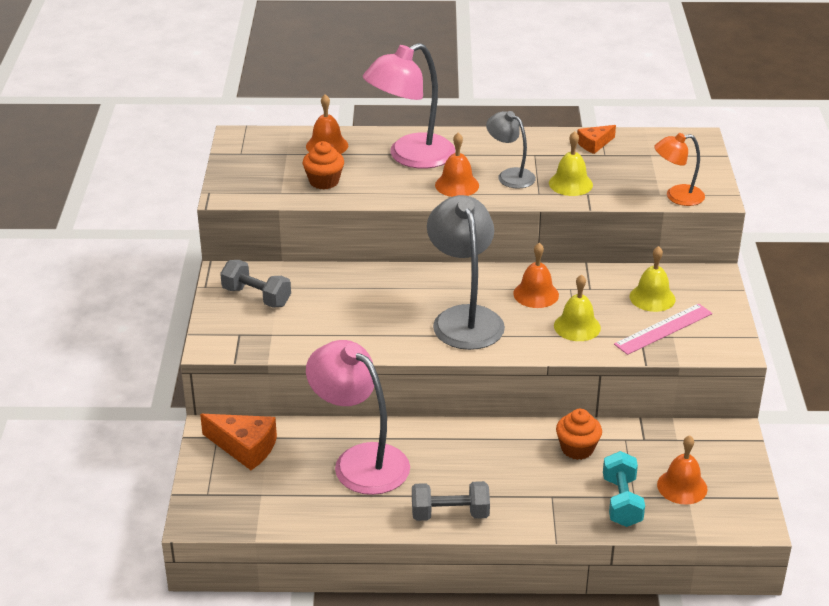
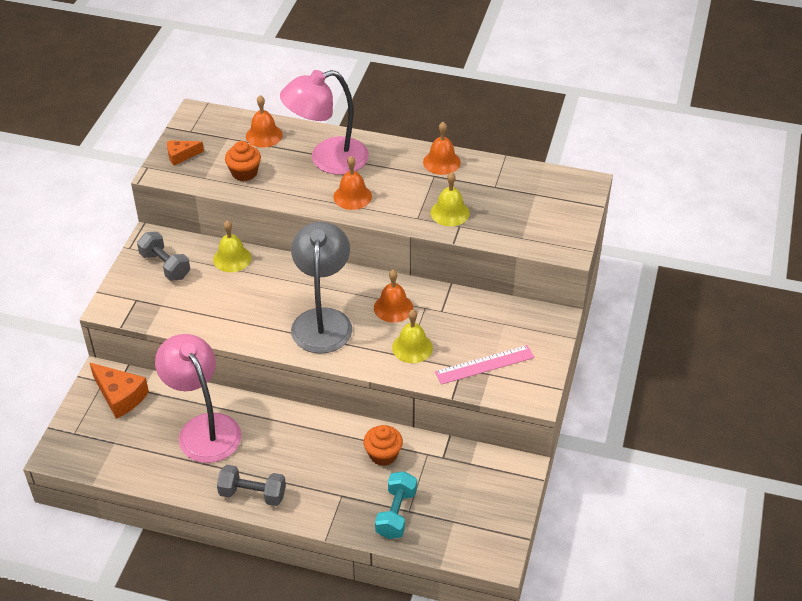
camera: 15 degrees right, 10 degrees up
(510, 175) = (402, 194): grey lamp -> none
(594, 144) = (491, 174): orange cheese -> orange cheese (181, 156)
(652, 298) = (490, 331): yellow bell -> yellow bell (232, 258)
(677, 196) = (536, 243): orange lamp -> none
(682, 486) = (453, 510): orange bell -> orange bell (441, 162)

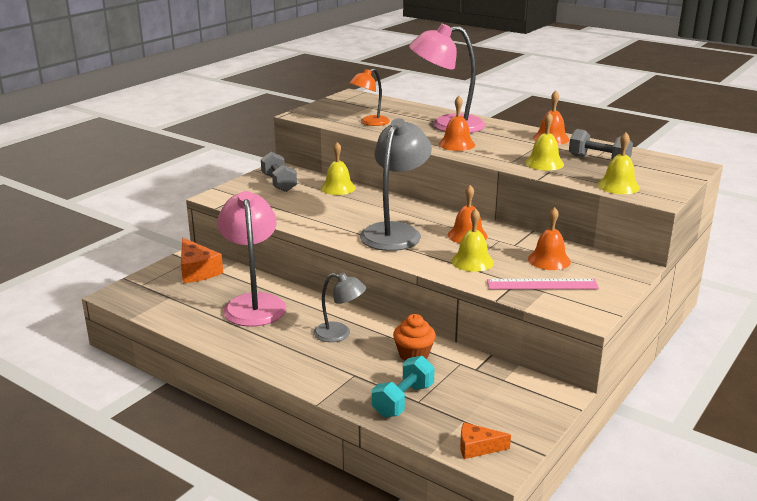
camera: 20 degrees right, 20 degrees down
(181, 156) = (324, 110): orange cheese -> orange cheese (477, 448)
(244, 173) = (370, 123): orange cupcake -> orange lamp
(252, 494) = (267, 355): grey dumbbell -> grey dumbbell (599, 160)
(264, 135) = (400, 109): orange bell -> orange bell (549, 260)
(305, 447) = (339, 334): none -> grey lamp
(529, 238) = (618, 186): none -> yellow bell

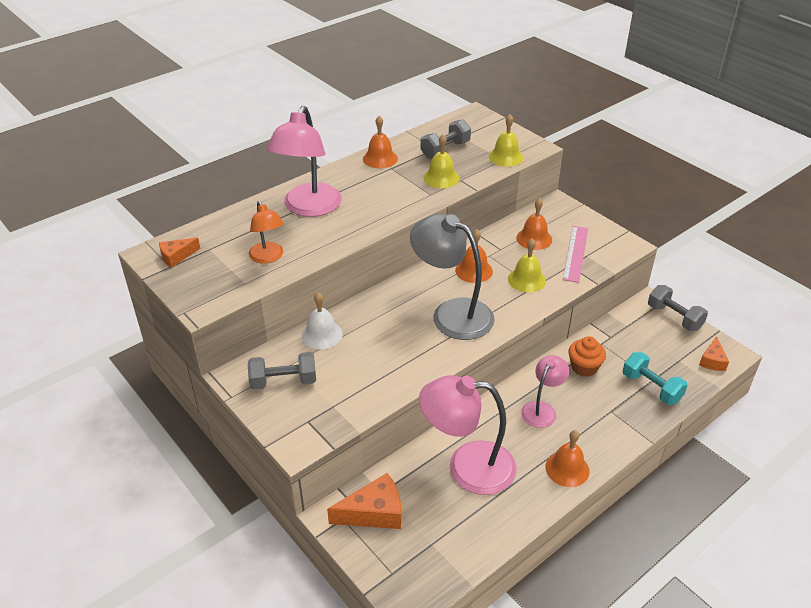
camera: 75 degrees left, 15 degrees up
(338, 188) = (322, 334): yellow bell -> white bell
(339, 334) = (542, 409): grey lamp -> pink lamp
(353, 101) = (176, 256): none -> orange cheese
(456, 144) = (369, 214): orange bell -> orange bell (567, 469)
(544, 415) = (674, 317): none -> grey dumbbell

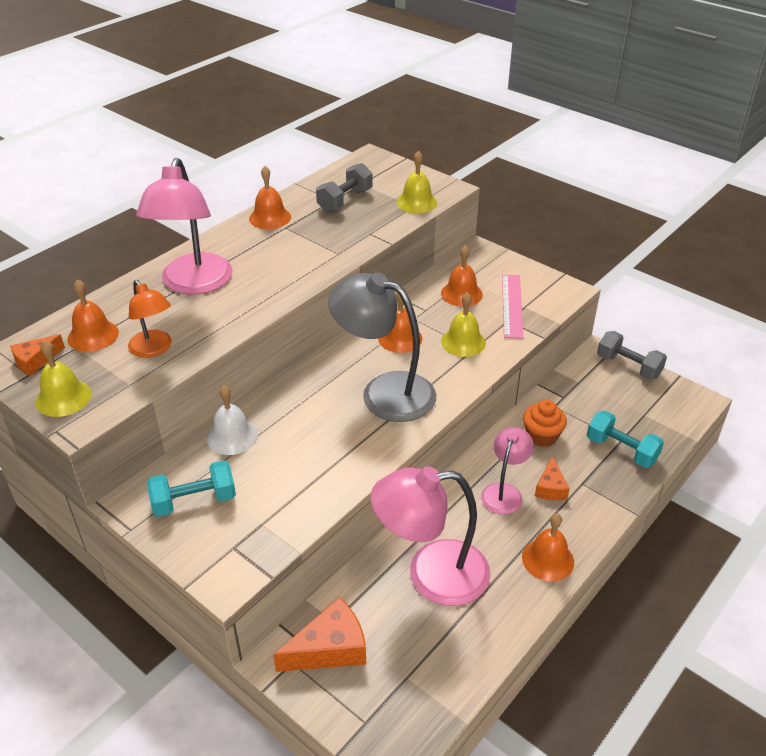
camera: 10 degrees left, 0 degrees up
(223, 241) = (93, 335): none -> orange bell
(283, 381) = (194, 501): grey dumbbell -> turquoise dumbbell
(441, 178) = (347, 233): yellow bell -> yellow bell (63, 398)
(712, 361) = (681, 410): orange cheese -> orange cheese (550, 488)

